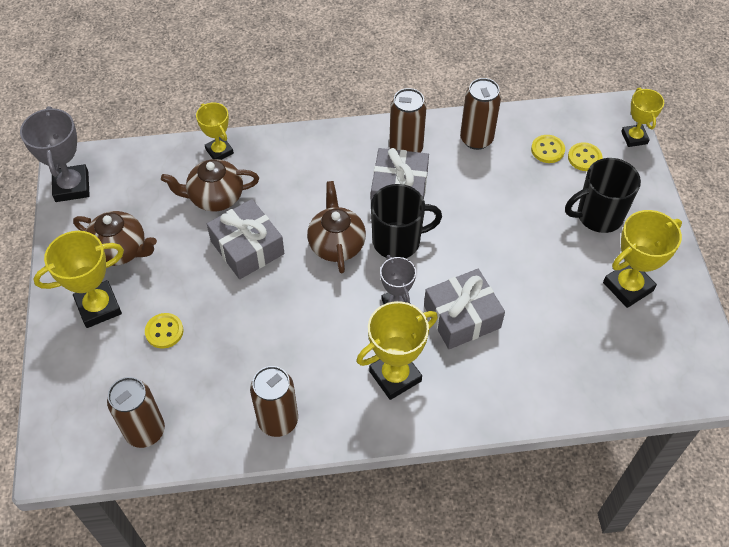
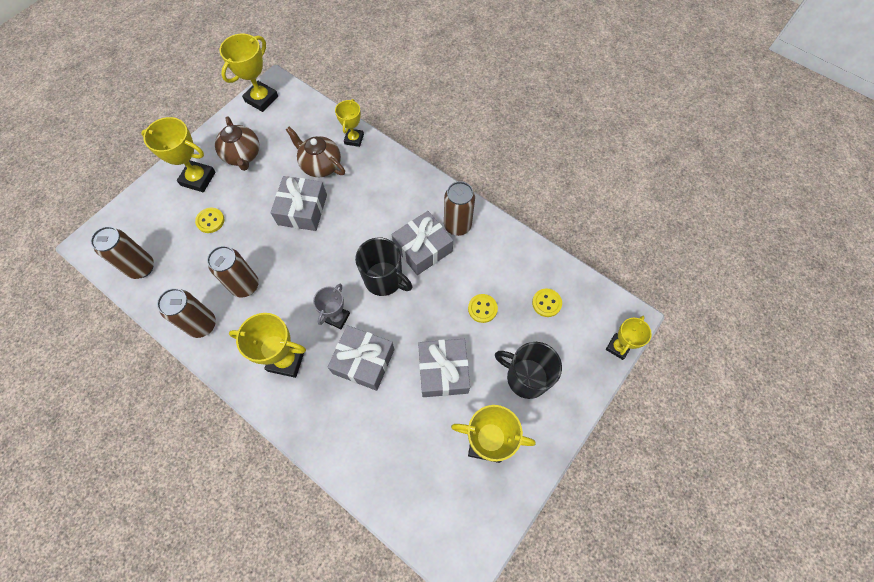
camera: 45 degrees right, 10 degrees up
(72, 186) = (261, 99): grey trophy -> yellow trophy
(336, 244) = (349, 250): brown teapot -> none
(476, 139) = (508, 256): brown can -> brown can (245, 286)
(533, 266) = (443, 371): none -> grey gift
(584, 158) = (565, 330): yellow button -> yellow button (482, 309)

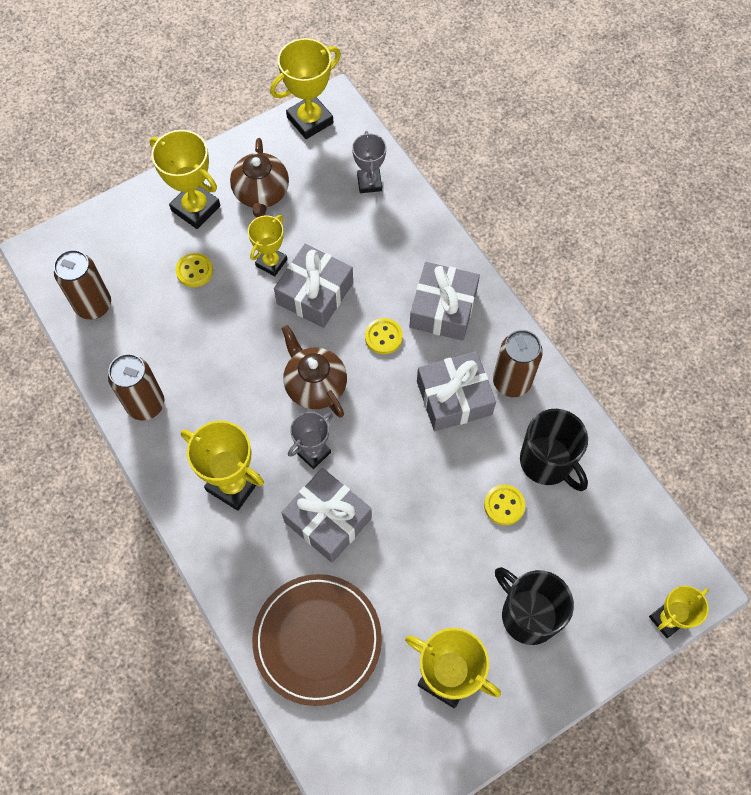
camera: 20 degrees right, 0 degrees up
(245, 286) = (212, 371): brown can -> none
(316, 127) = (369, 183): none -> grey trophy
(320, 165) = (358, 239): brown teapot -> brown teapot (315, 385)
(354, 139) = (414, 215): yellow trophy -> yellow trophy (271, 263)
(384, 280) = (389, 423): black mug -> black mug (547, 462)
(385, 450) = (317, 639): none -> brown plate
(443, 371) = (424, 568): grey gift -> grey gift (443, 309)
(546, 303) = (593, 527): yellow button -> yellow button (383, 337)

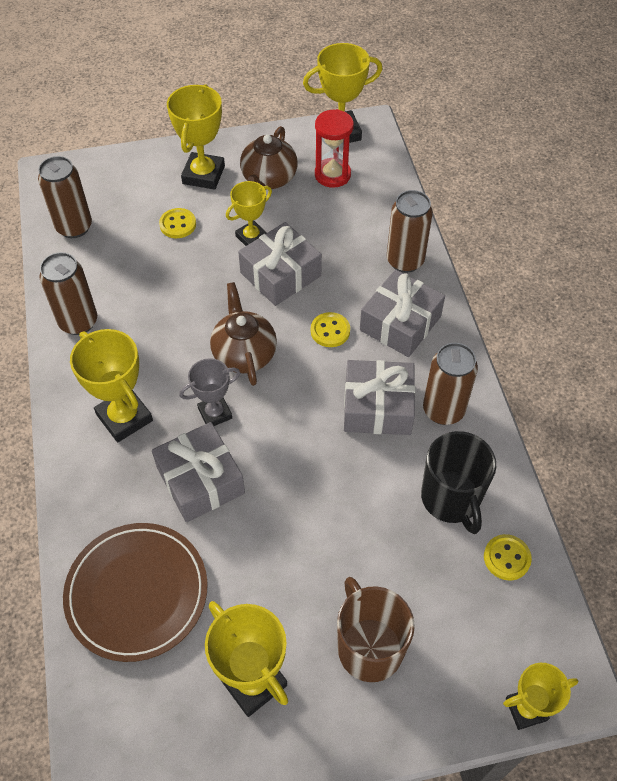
camera: 20 degrees right, 10 degrees down
(196, 208) = (203, 175): yellow trophy -> yellow trophy turned 45 degrees clockwise
(321, 170) = (332, 175): none -> red hourglass
(369, 183) = (374, 197): grey trophy -> none
(423, 243) = (405, 261): none -> brown can
(504, 505) = (388, 526): yellow button -> yellow button (506, 558)
(528, 614) = (369, 647): black mug -> brown mug

